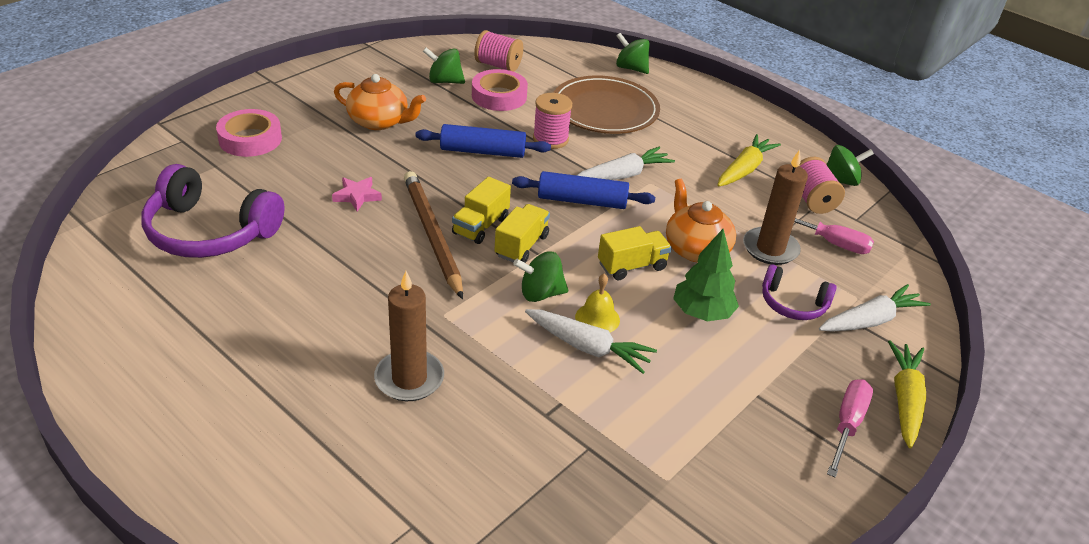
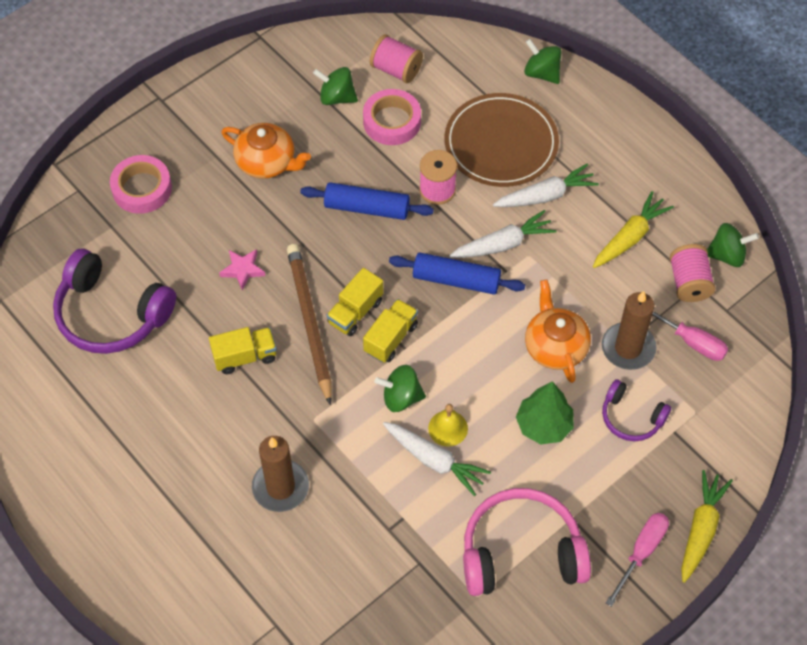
camera: 10 degrees right, 20 degrees up
(632, 266) = (490, 366): yellow truck -> yellow truck (245, 356)
(708, 431) = (521, 553): none -> pink headphones
(870, 320) = (699, 440): white carrot -> white carrot (546, 195)

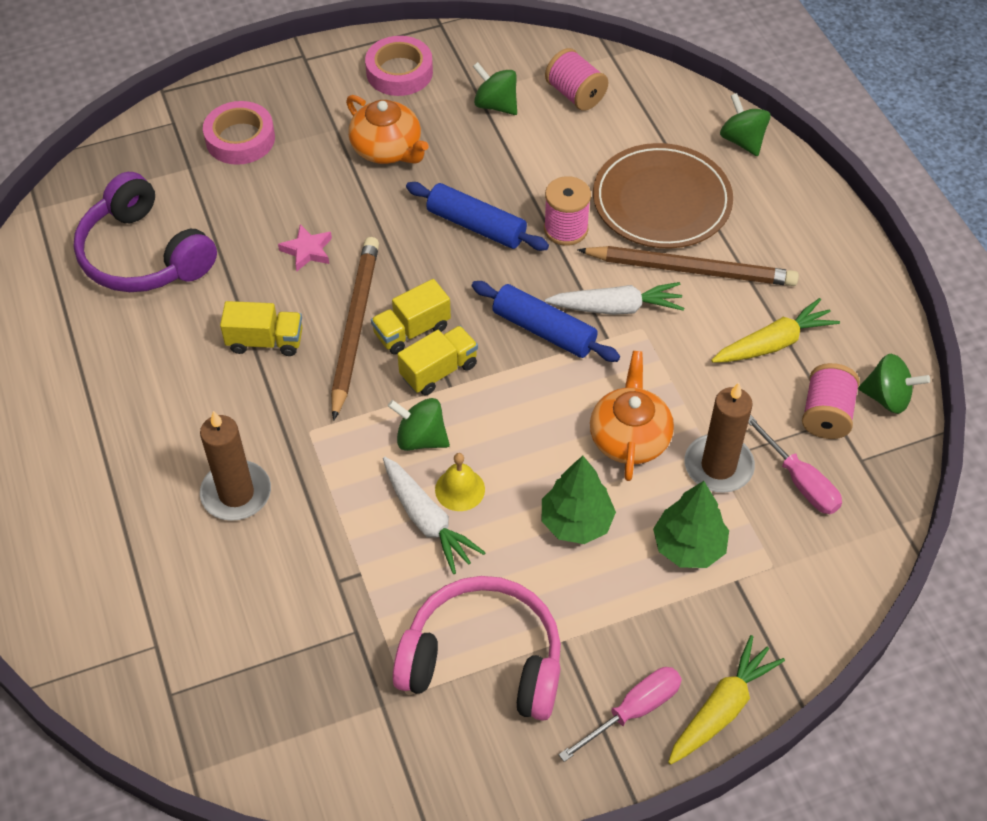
camera: 20 degrees right, 5 degrees down
(392, 121) = (546, 145): pink tape -> pink tape (399, 72)
(546, 195) = (690, 270): white carrot -> brown pencil
(631, 417) = (689, 547): purple headphones -> green tree

